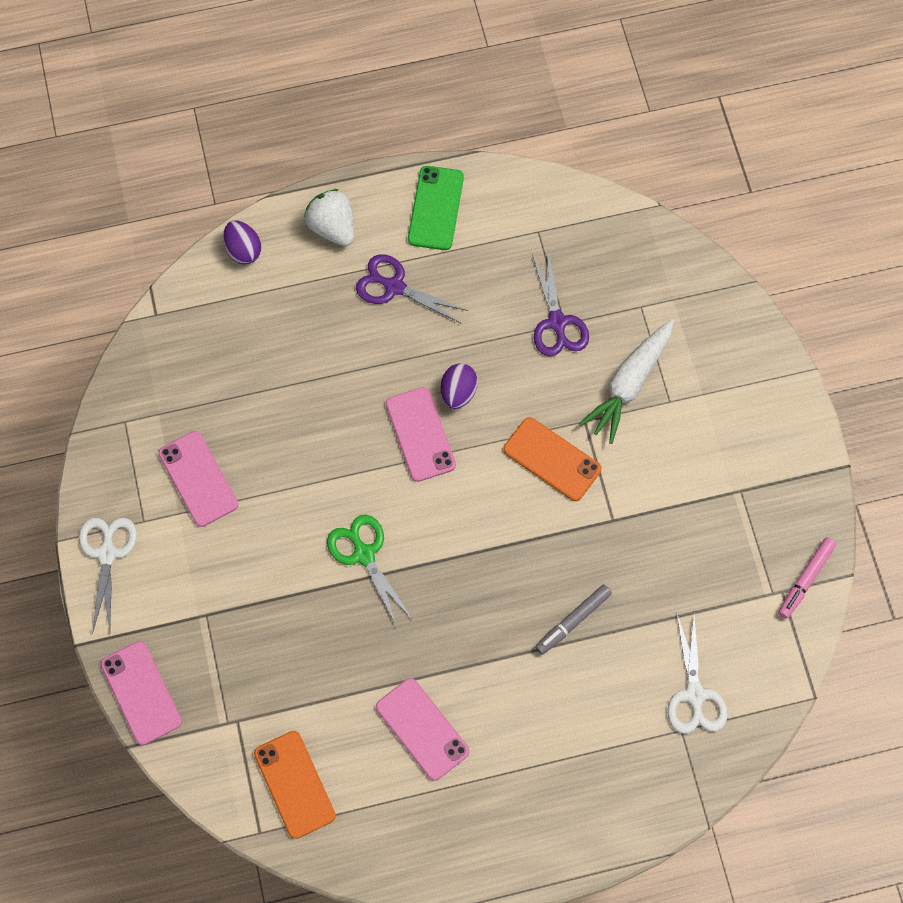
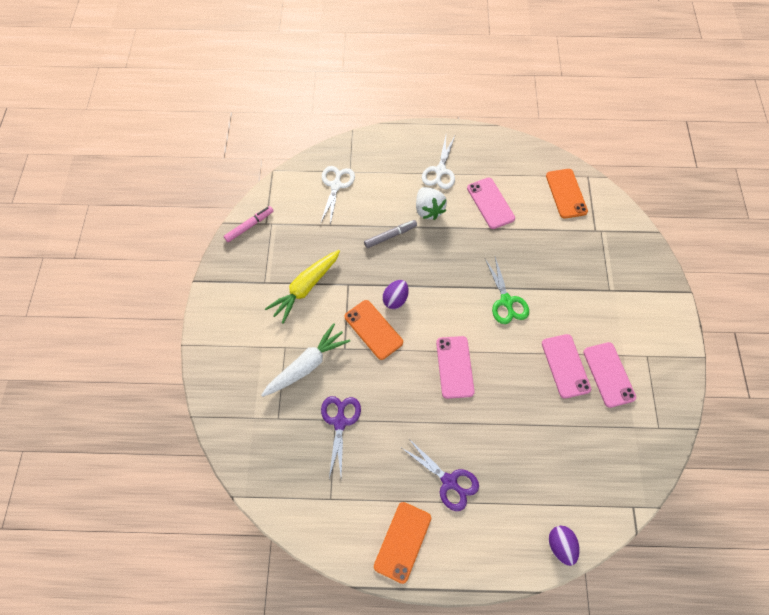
camera: 165 degrees left, 5 degrees down
(107, 553) = (671, 341): white scissors -> white scissors (440, 171)
(141, 692) = (651, 257): pink phone -> pink phone (565, 366)
(332, 227) = (487, 547): white strawberry -> white strawberry (428, 210)
(436, 208) = (402, 541): green phone -> orange phone
(458, 392) = (422, 389): purple egg -> purple egg (395, 299)
(675, 497) = (305, 288): none -> yellow carrot

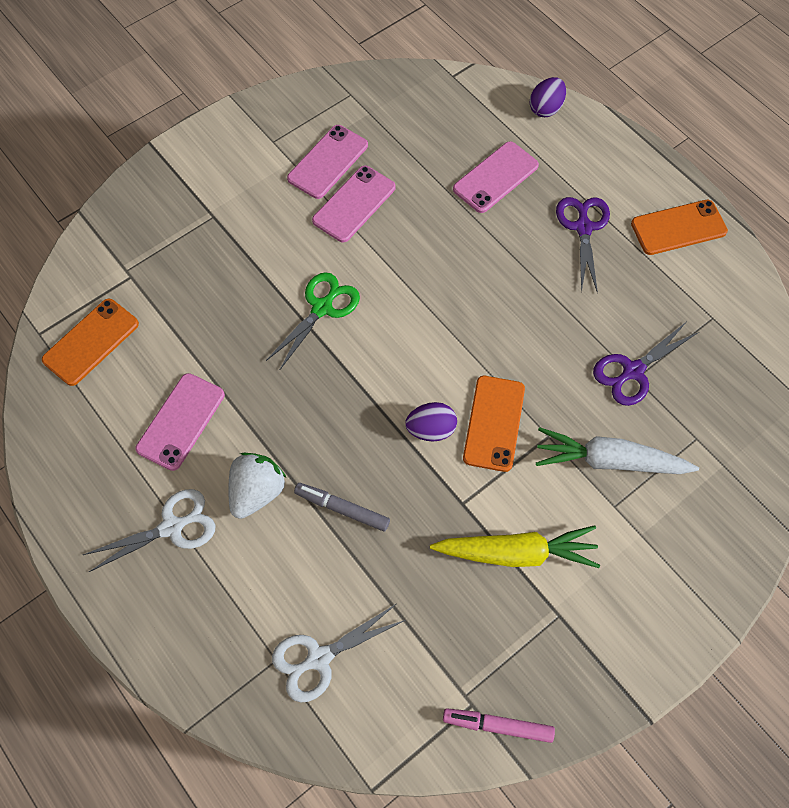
camera: 130 degrees left, 0 degrees up
(455, 367) = (457, 305): pink phone -> pink phone (495, 177)

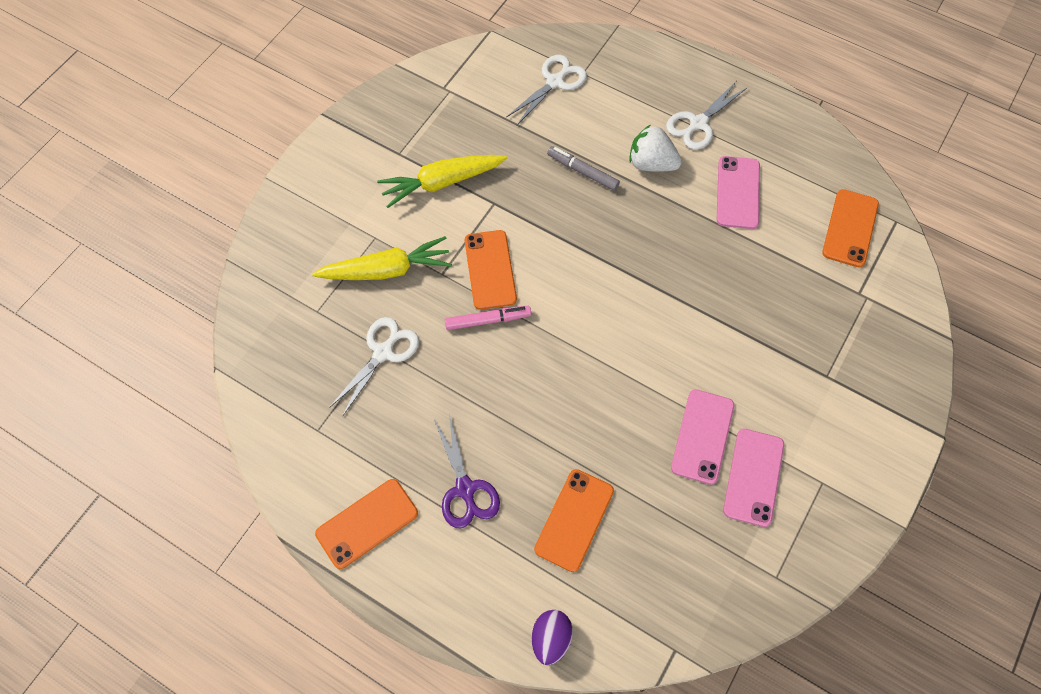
camera: 160 degrees right, 0 degrees up
(257, 492) = (651, 163): white strawberry -> white strawberry turned 105 degrees clockwise
(322, 308) = (678, 320): green scissors -> none
(342, 509) = (582, 172): grey marker -> grey marker turned 150 degrees counterclockwise
(431, 429) = (539, 248): purple egg -> none
(495, 177) = (574, 520): pink phone -> orange phone
(497, 726) = (423, 82): pink marker -> pink marker (487, 320)
(609, 461) = (387, 270): white carrot -> yellow carrot
(632, 371) = (383, 352): purple scissors -> white scissors

